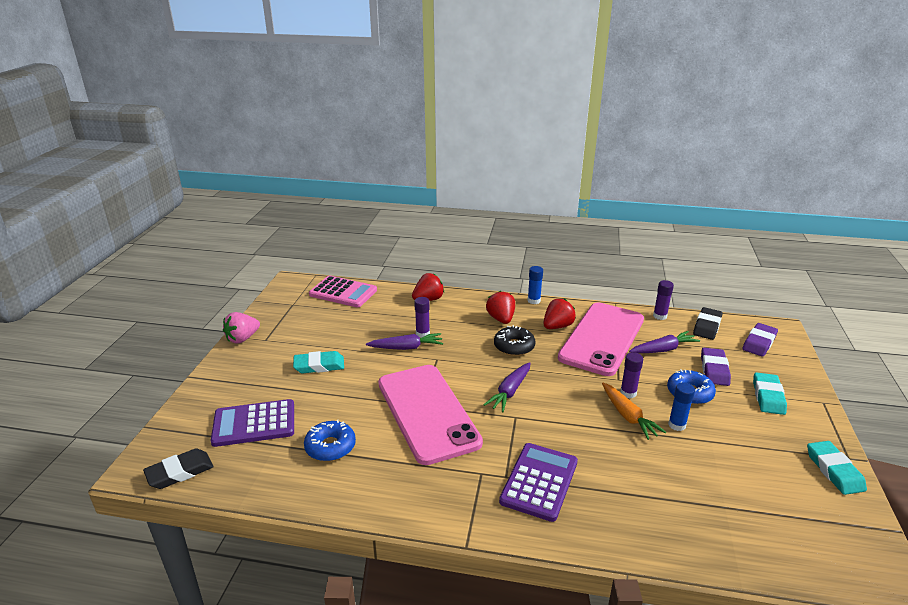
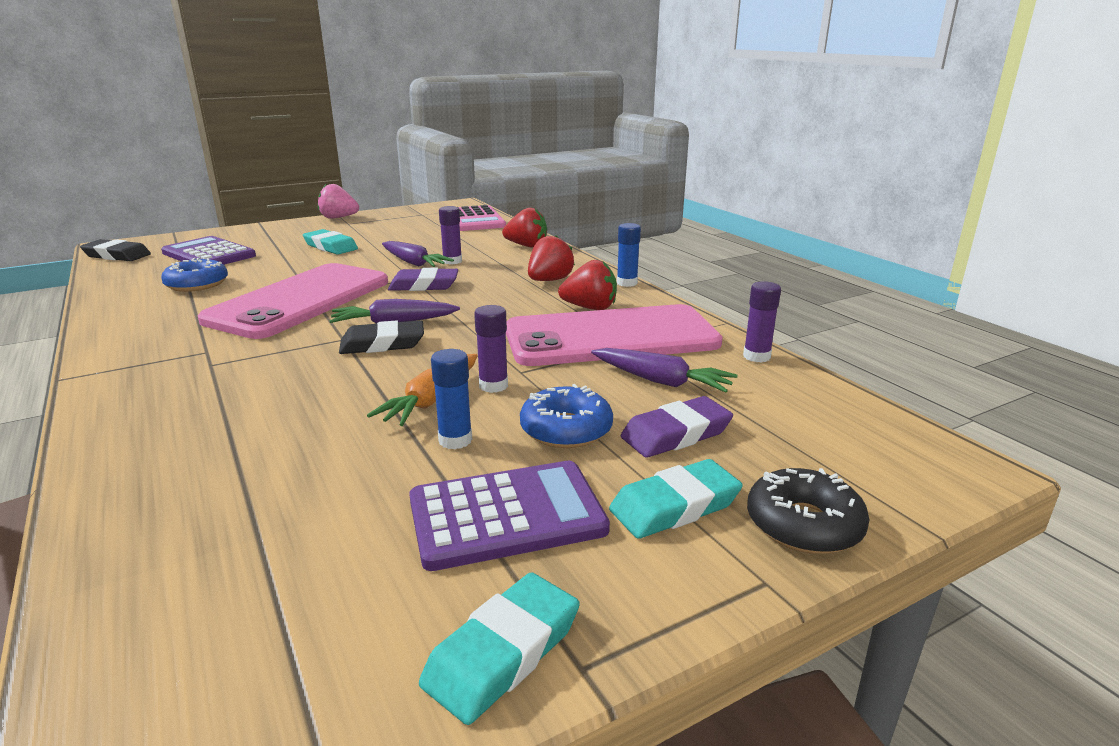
camera: 50 degrees right, 5 degrees down
(514, 346) = (499, 300): black donut -> black donut (803, 524)
(539, 482) = (214, 384): purple calculator -> purple calculator (507, 515)
(707, 326) = (807, 397): black eraser -> black eraser (382, 344)
(759, 342) = (857, 455): purple eraser -> purple eraser (424, 285)

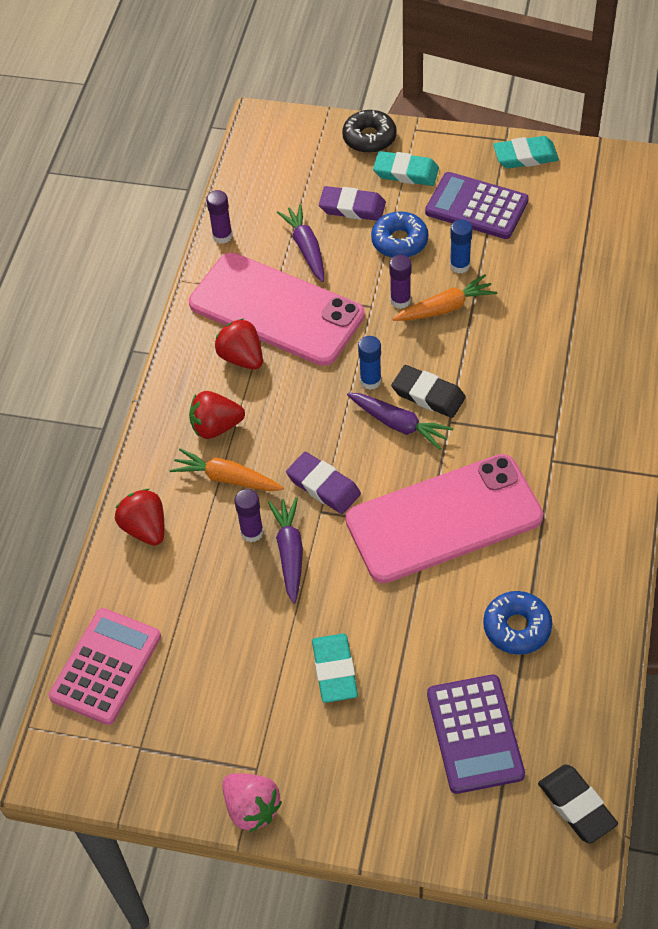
camera: 135 degrees left, 30 degrees up
(504, 269) = (226, 478): none -> orange carrot
(627, 283) = (164, 381): blue glue stick -> blue glue stick (370, 381)

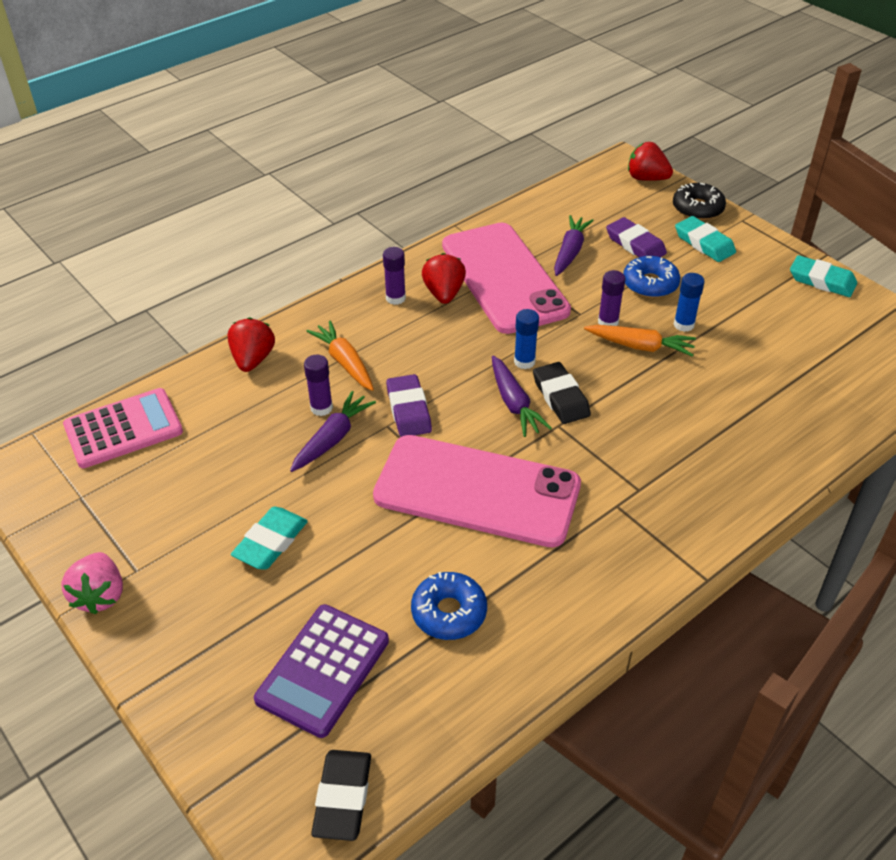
camera: 35 degrees right, 10 degrees down
(216, 427) = (375, 326): red strawberry -> red strawberry (646, 178)
(222, 236) = (515, 214): purple glue stick -> purple glue stick (395, 298)
(476, 206) = (741, 293): purple calculator -> none

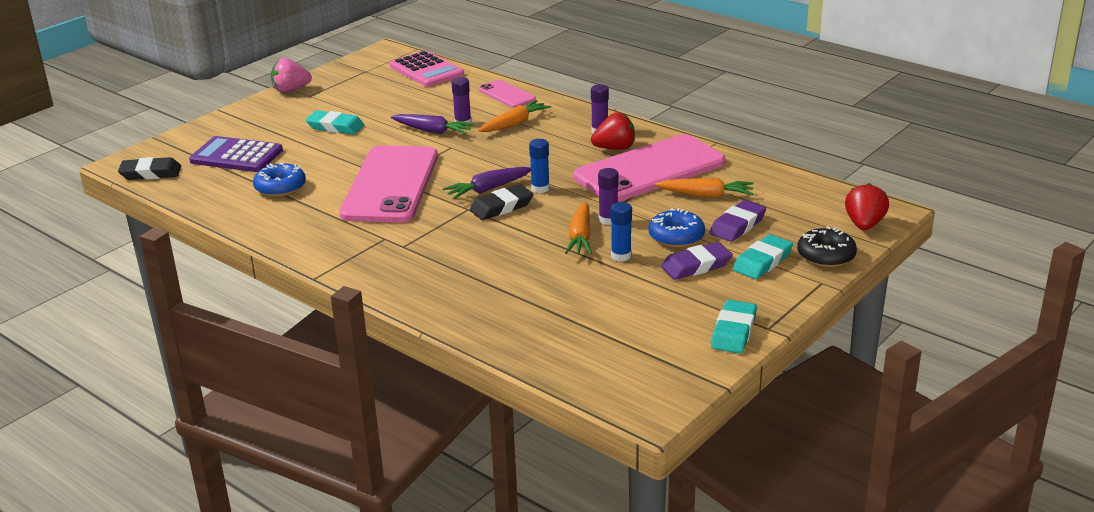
camera: 80 degrees right, 15 degrees down
(253, 359) = (506, 94): red strawberry -> pink phone
(408, 410) = (469, 152): purple eraser -> purple eraser (696, 266)
(570, 252) = (706, 195): purple carrot -> orange carrot

